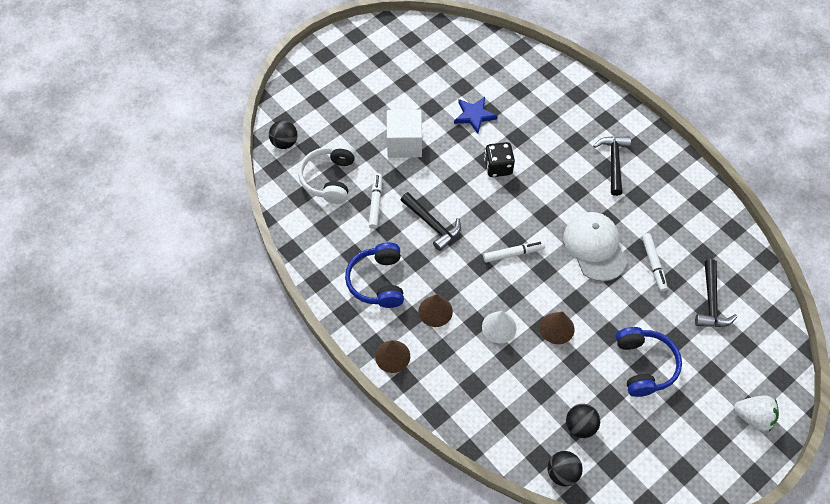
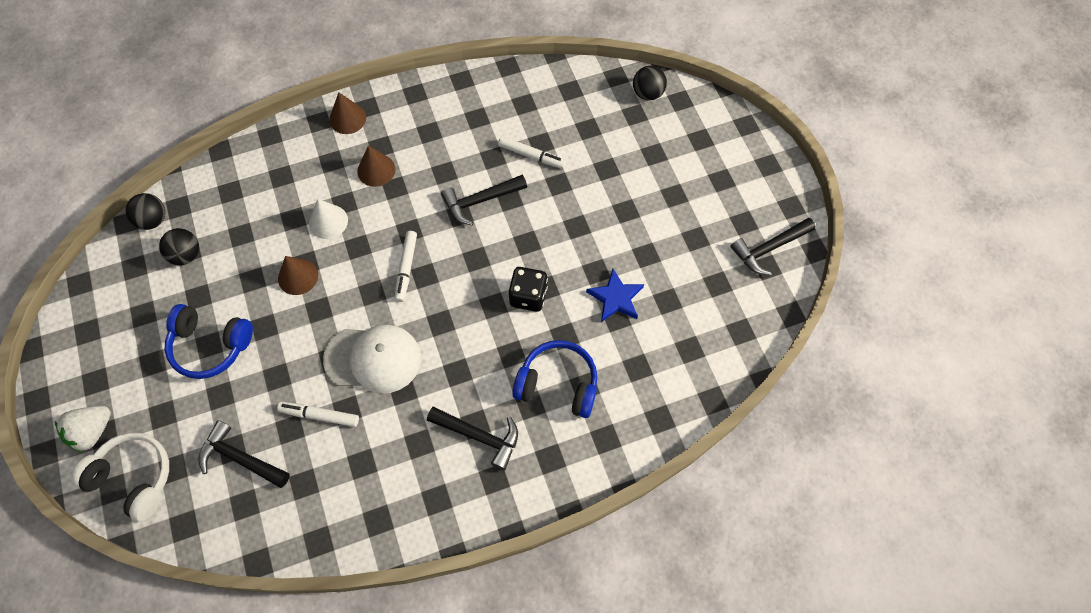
camera: 110 degrees right, 5 degrees up
(329, 179) = (582, 122): white headphones -> white headphones (133, 478)
(377, 281) = (435, 130): blue headphones -> blue headphones (558, 384)
(395, 41) = (769, 249): none -> black hammer
(404, 143) = (602, 208): white cube -> none

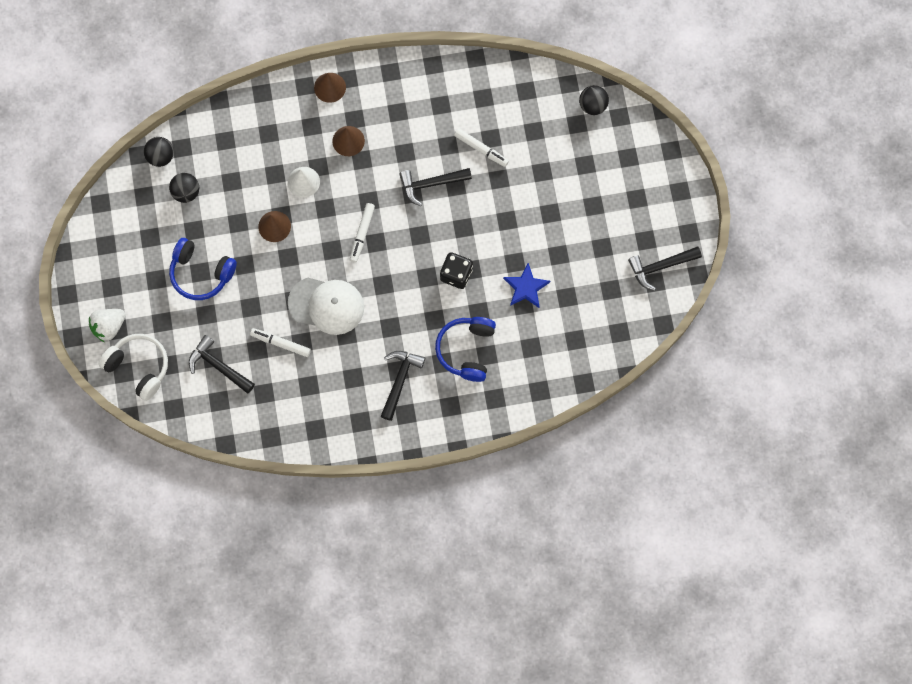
camera: 10 degrees right, 10 degrees up
(480, 436) = (400, 380): black hammer -> black hammer turned 105 degrees counterclockwise
(558, 384) = (466, 350): blue headphones -> blue headphones turned 105 degrees counterclockwise

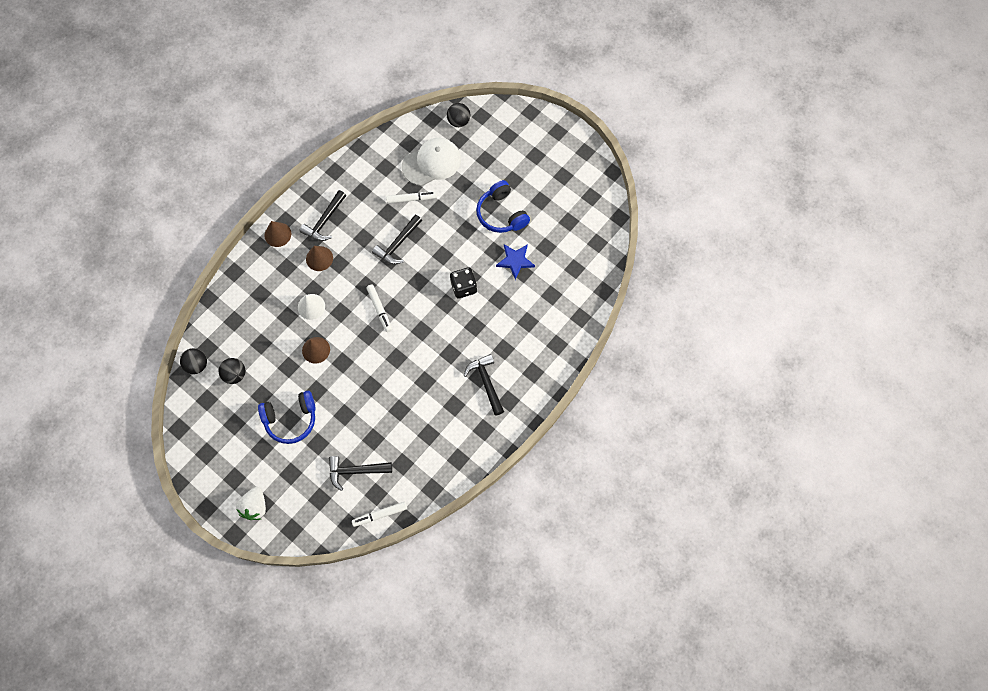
camera: 40 degrees left, 5 degrees down
(139, 367) = (300, 517): white headphones -> none
(281, 343) = (386, 422): white marker -> white marker (380, 515)
(326, 305) = (395, 373): white cap -> white cap (431, 163)
(466, 350) = (512, 329): blue headphones -> blue headphones (501, 214)
(660, 267) = (586, 185): black hammer -> black hammer (324, 221)

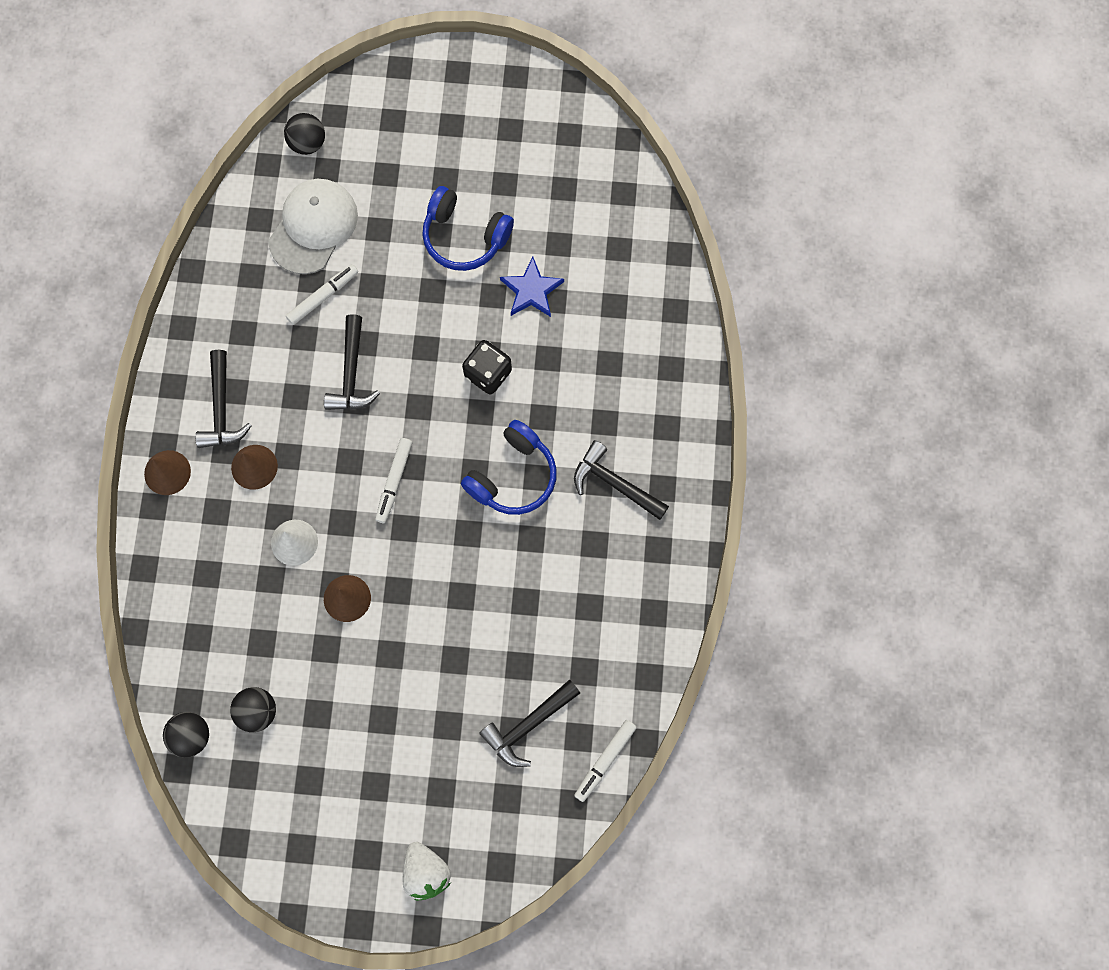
camera: 35 degrees left, 5 degrees up
(291, 419) = (385, 718): blue headphones -> blue headphones (513, 476)
(379, 309) = (394, 481): white marker -> white marker turned 75 degrees clockwise

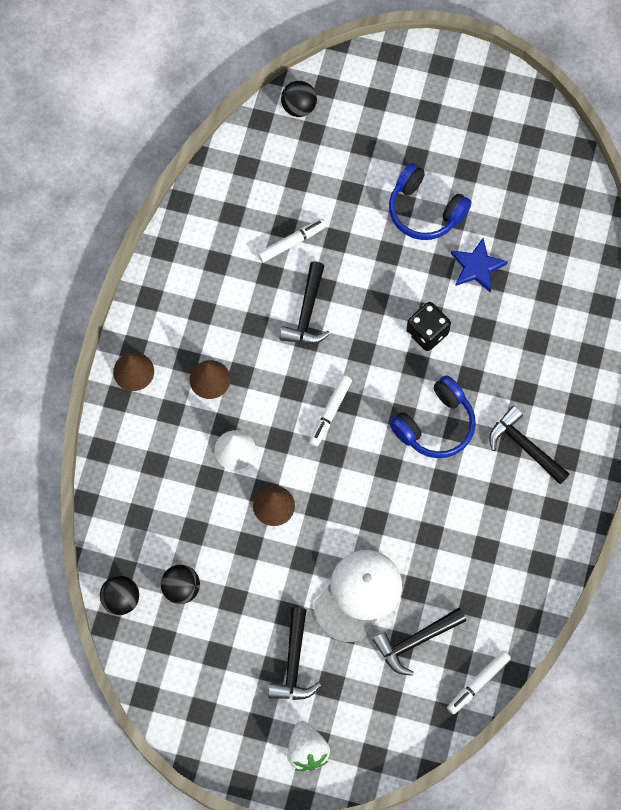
camera: 10 degrees right, 5 degrees down
(221, 409) = (189, 325): black hammer -> black hammer (293, 663)
(313, 227) = (293, 181): white cap -> white cap (358, 595)

